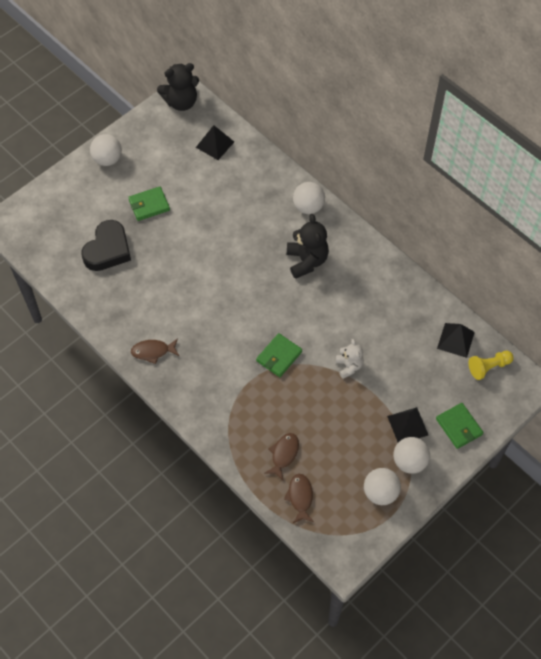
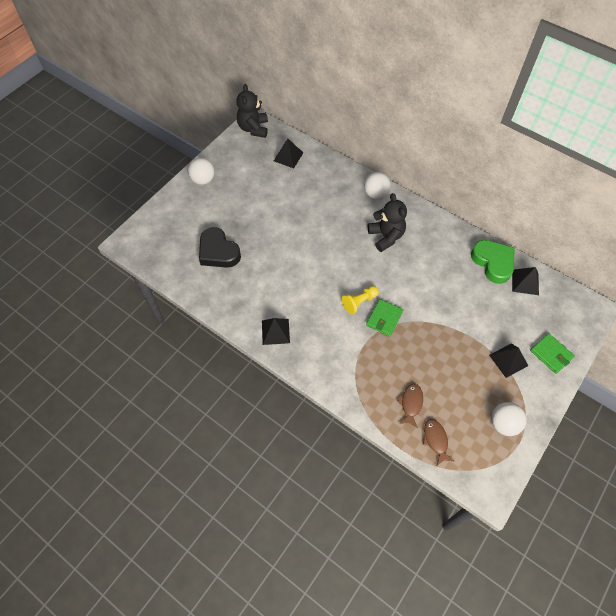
camera: 10 degrees left, 0 degrees up
(108, 250) = (218, 252): black heart -> black heart turned 120 degrees clockwise
(149, 205) = (245, 211): green wallet -> none
(153, 351) = (275, 331): brown fish -> black pyramid
(181, 102) = (253, 128): black teddy bear -> black teddy bear turned 120 degrees clockwise
(349, 366) = (445, 317): white teddy bear -> none
(409, 461) = (519, 391): white ball -> none
(424, 311) = (493, 263): none -> green heart
(488, 367) = (559, 300): yellow pawn -> yellow pawn (359, 302)

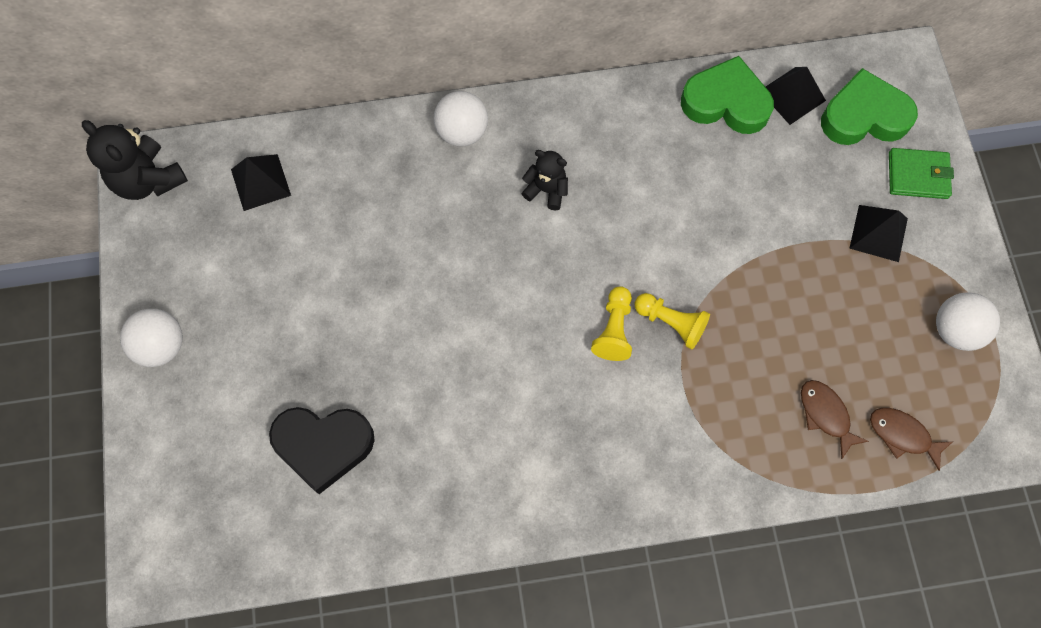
camera: 45 degrees left, 10 degrees up
(275, 331) = (545, 489): black pyramid -> none
(384, 318) = (671, 323): green wallet -> yellow pawn
(386, 236) = (546, 190): black teddy bear -> black teddy bear, size x0.61
(550, 314) = (864, 116): none -> green heart

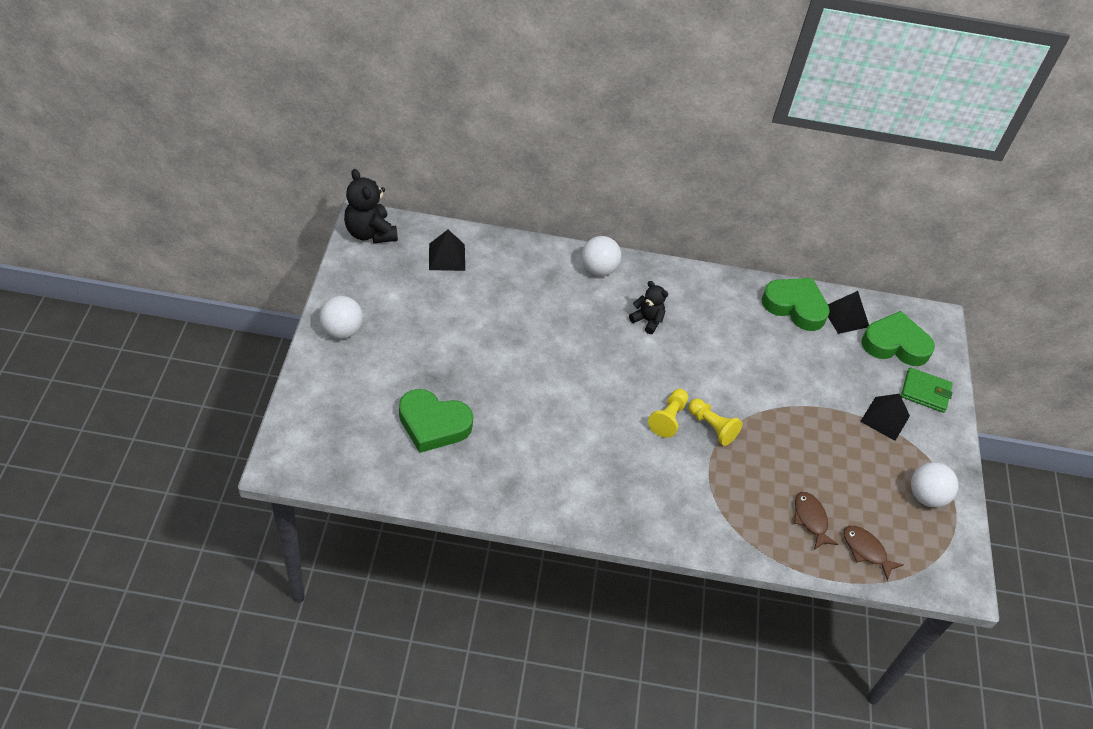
camera: 10 degrees right, 20 degrees down
(323, 446) = (433, 424): black heart -> green heart

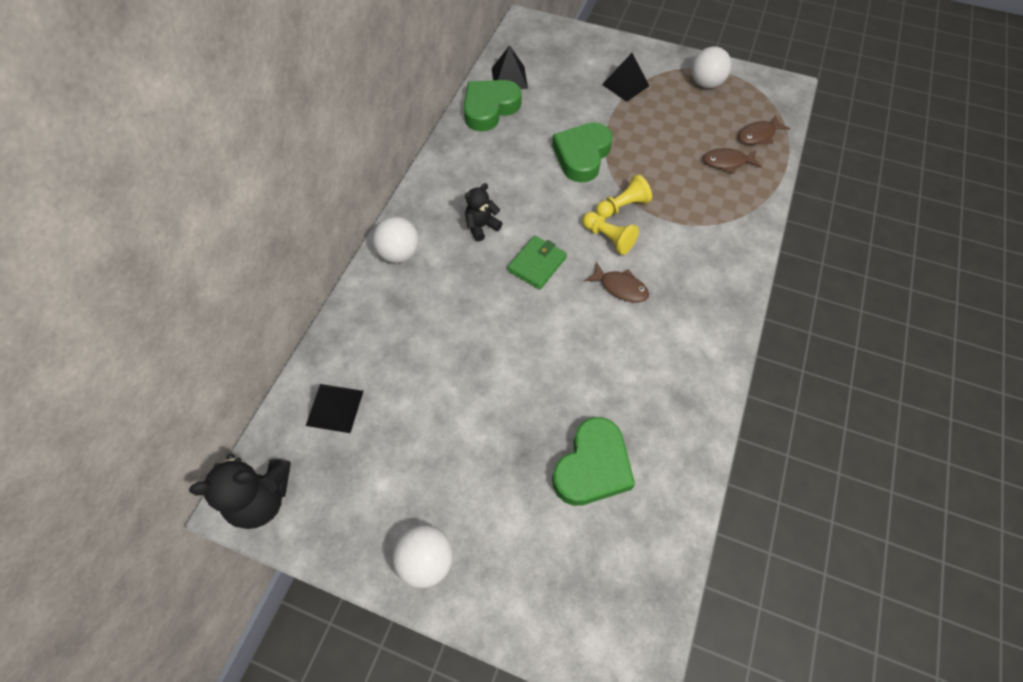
camera: 70 degrees left, 10 degrees up
(614, 432) = (620, 287): none -> brown fish
(895, 344) = (547, 55): green heart -> green heart (582, 156)
(925, 392) = (601, 52): green wallet -> green wallet (537, 264)

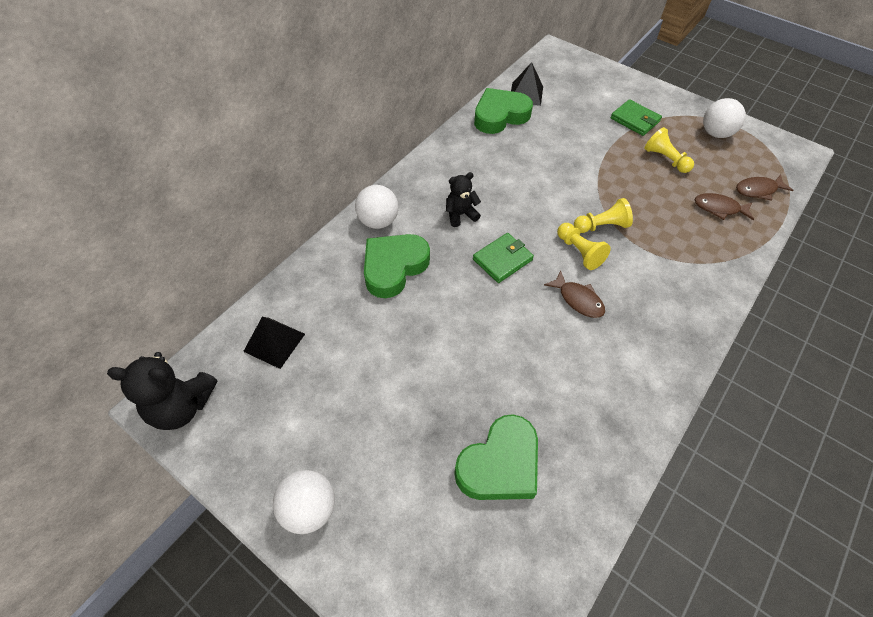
camera: 15 degrees right, 5 degrees down
(582, 156) = (575, 173): green heart -> green heart (394, 267)
(625, 85) = (635, 120): black pyramid -> green wallet
(665, 122) = (665, 159): none -> yellow pawn

